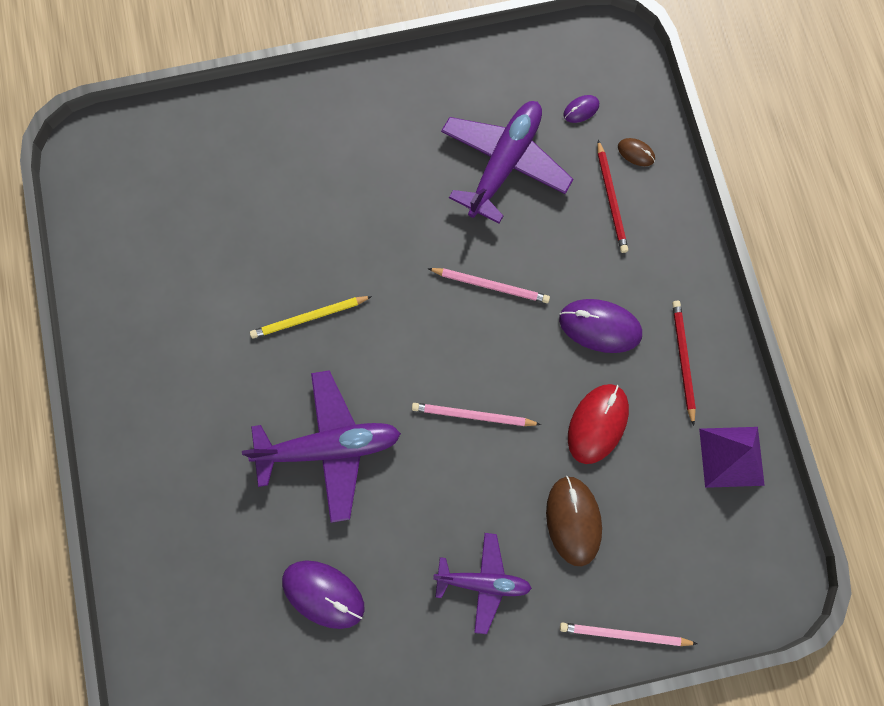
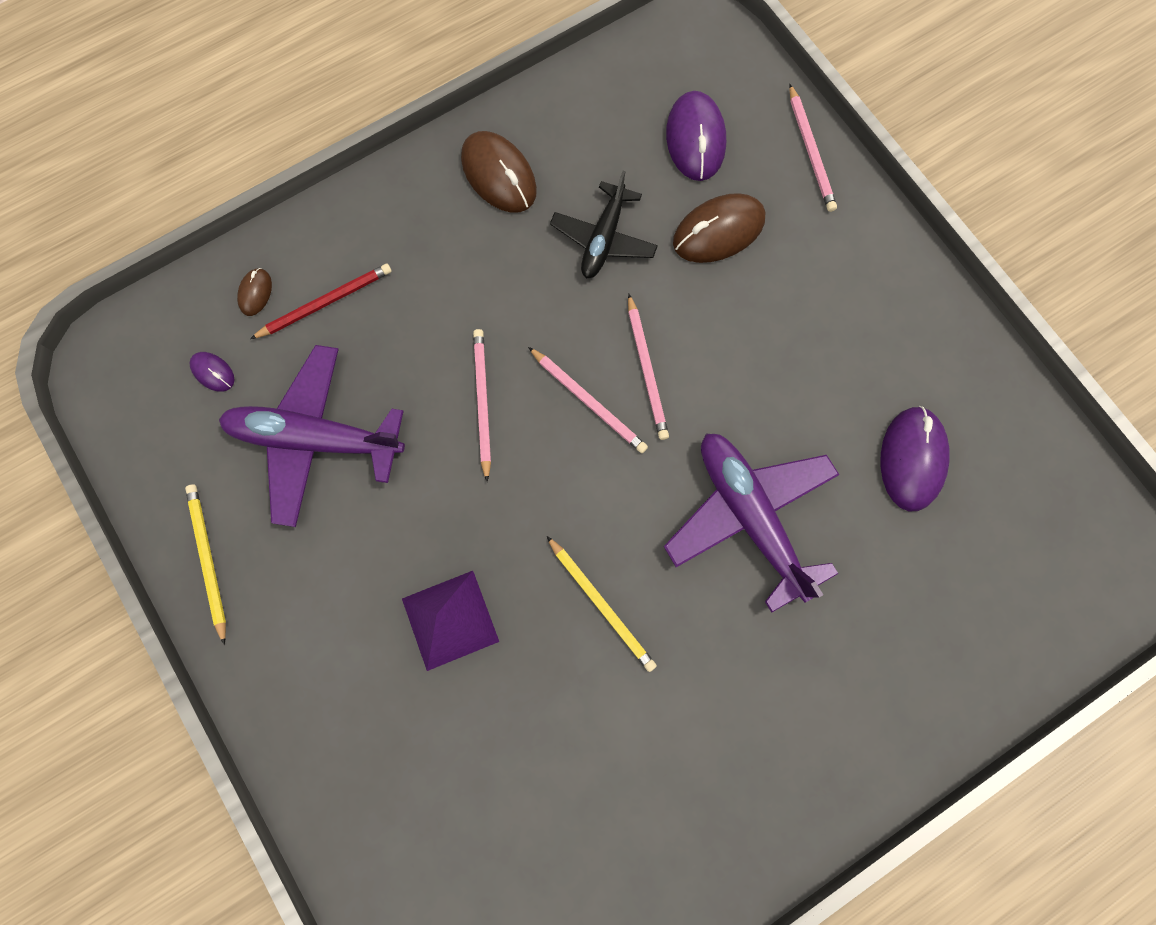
camera: 110 degrees left, 0 degrees up
(442, 75) = (208, 561): none -> yellow pencil
(463, 362) = (588, 401): none -> pink pencil
(483, 583) = (822, 299): purple plane -> none
(597, 424) = (603, 238): red mouse -> black plane
(600, 327) = (490, 268): purple mouse -> purple mouse (695, 139)
(683, 361) = (499, 175): red pencil -> brown mouse
(731, 457) = (587, 103): purple pyramid -> purple pyramid (450, 620)

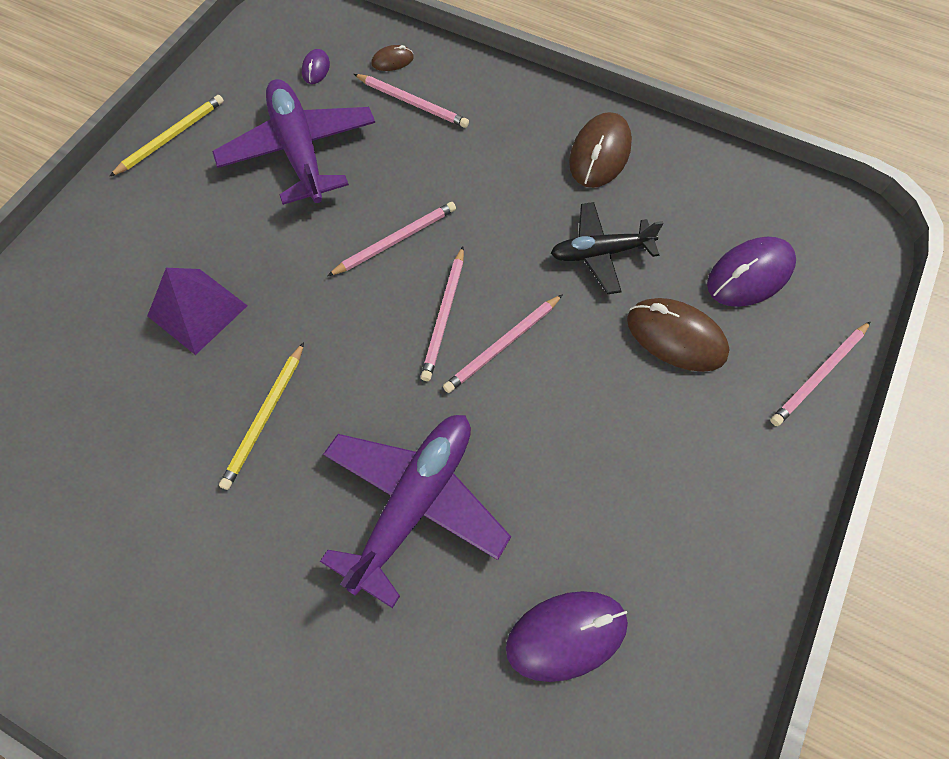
camera: 60 degrees right, 10 degrees down
(325, 303) = (412, 102): red pencil -> pink pencil

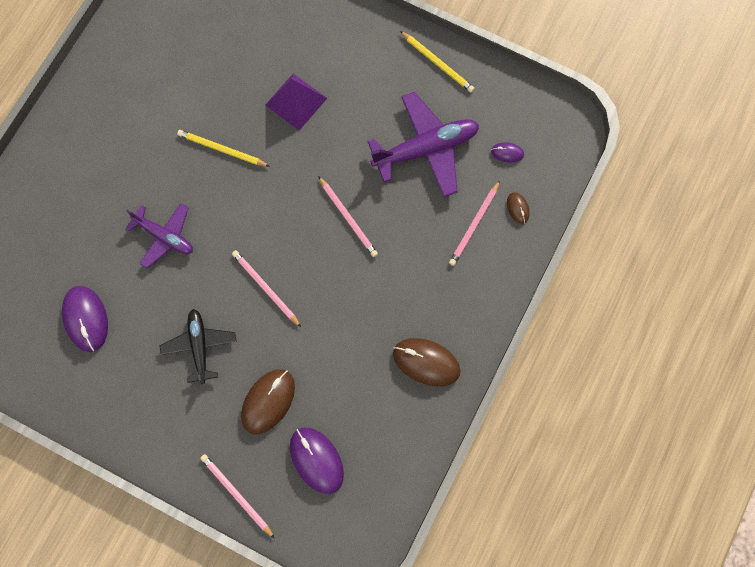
camera: 90 degrees right, 10 degrees up
(414, 503) = (164, 237): purple plane -> purple plane, size x0.63
(444, 315) = (289, 251): pink pencil -> none
(600, 253) = (336, 356): black plane -> black plane (199, 346)

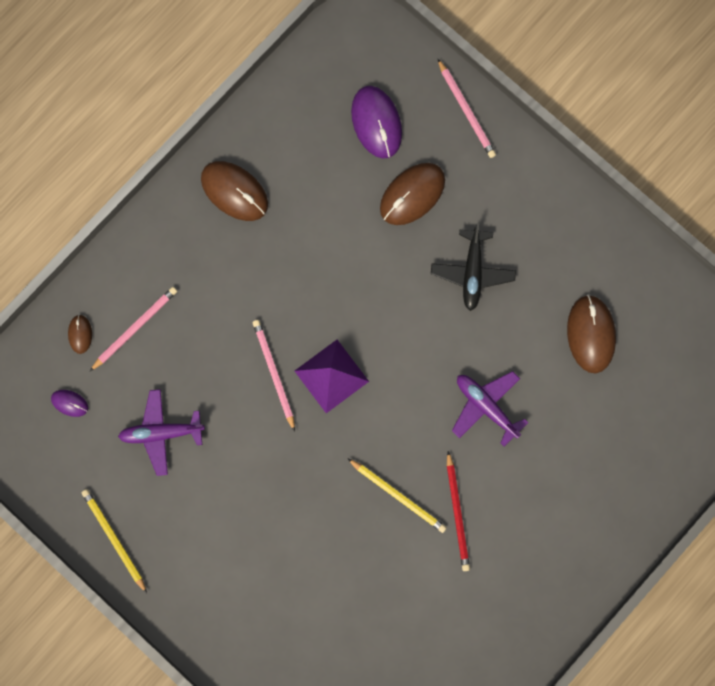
camera: 165 degrees left, 5 degrees up
(86, 319) = (590, 334): purple mouse -> brown mouse
(171, 149) = (457, 513): none -> red pencil
(265, 288) = (386, 317): pink pencil -> none
(296, 101) = (297, 534): purple pyramid -> purple pyramid (331, 376)
(426, 149) = (161, 432): purple plane -> purple plane, size x0.63

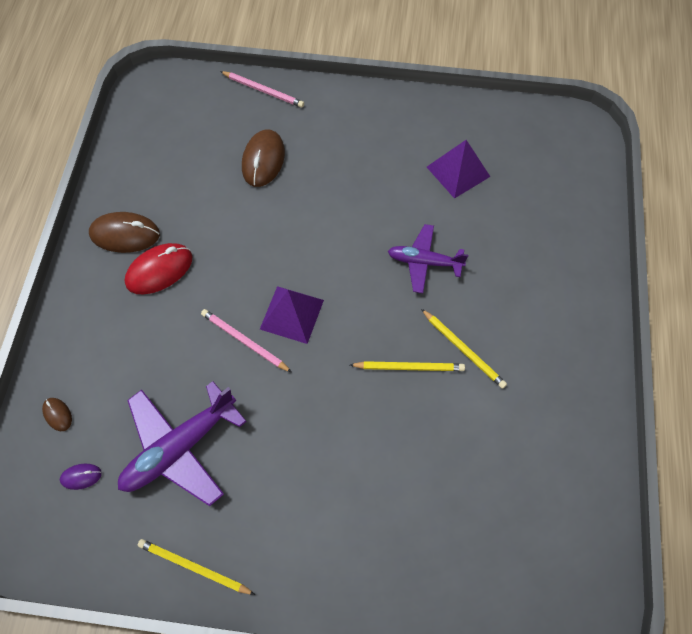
camera: 35 degrees left, 15 degrees down
(134, 328) = (104, 380): pink pencil -> none
(161, 432) = (179, 447): purple plane -> purple plane, size x1.59
(243, 251) = (159, 270): none -> red mouse
(376, 123) = (204, 132): purple mouse -> none
(457, 513) = (463, 349): red pencil -> yellow pencil
(472, 272) = (344, 182): black plane -> none
(590, 334) = (458, 171): brown mouse -> purple pyramid

